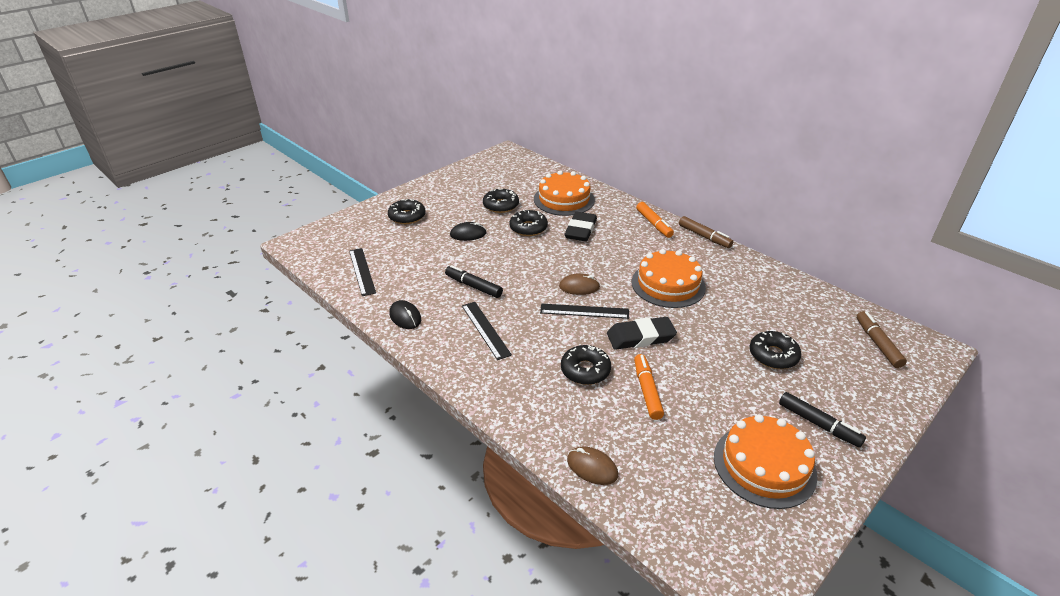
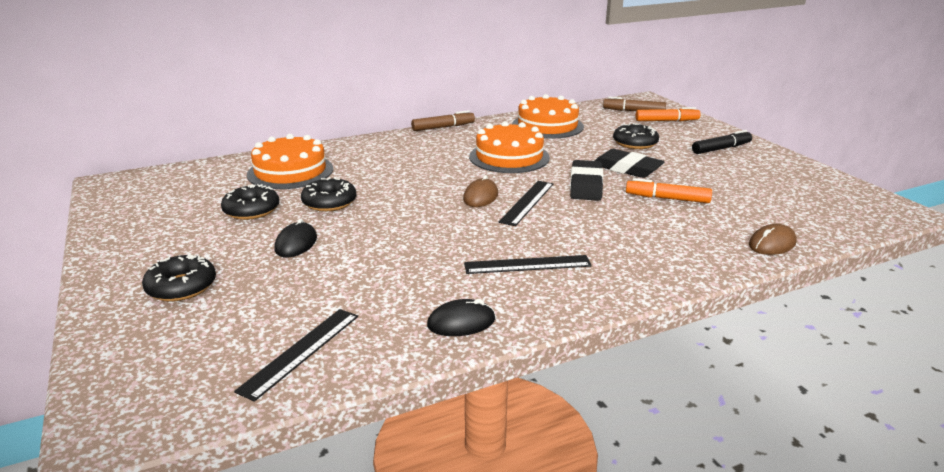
camera: 70 degrees left, 10 degrees down
(362, 271) = (301, 351): black ruler -> black ruler turned 60 degrees counterclockwise
(473, 286) = (428, 258): black marker -> none
(580, 230) = (369, 175): black eraser -> black eraser (626, 168)
(585, 370) = (627, 220): black donut -> none
(654, 224) = (397, 141): orange marker -> orange marker (666, 121)
(764, 465) = (766, 176): orange cake -> orange cake (547, 126)

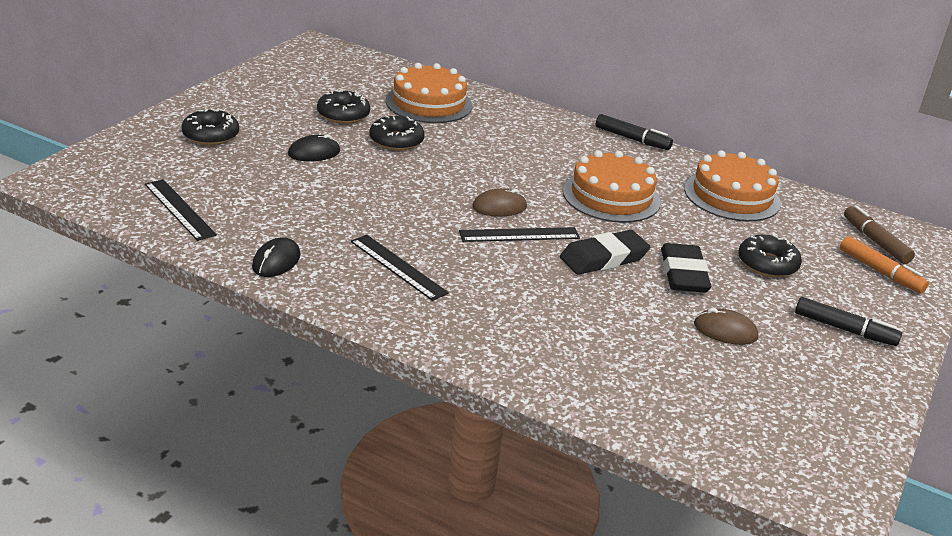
camera: 50 degrees right, 5 degrees up
(301, 351) = (179, 209): black ruler -> black ruler turned 60 degrees clockwise
(443, 127) = (632, 139): brown marker -> black marker
(461, 322) = (276, 261): black mouse -> black mouse turned 75 degrees clockwise
(667, 198) = (637, 316): orange marker -> none
(772, 244) = (609, 404): brown mouse -> brown mouse (725, 331)

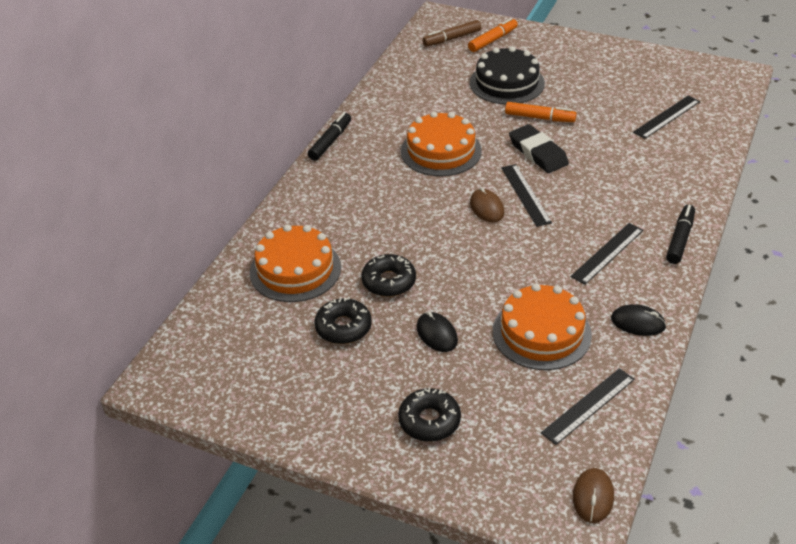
camera: 90 degrees left, 10 degrees up
(683, 274) = (539, 118): black eraser -> orange marker
(690, 383) = (666, 117): none -> black ruler
(725, 331) = (601, 103): brown mouse -> brown mouse (593, 497)
(732, 196) = (412, 94): orange cake -> orange cake (541, 333)
(767, 264) = (507, 83): black donut -> black cake
(844, 329) = (571, 59): black marker -> black marker (680, 239)

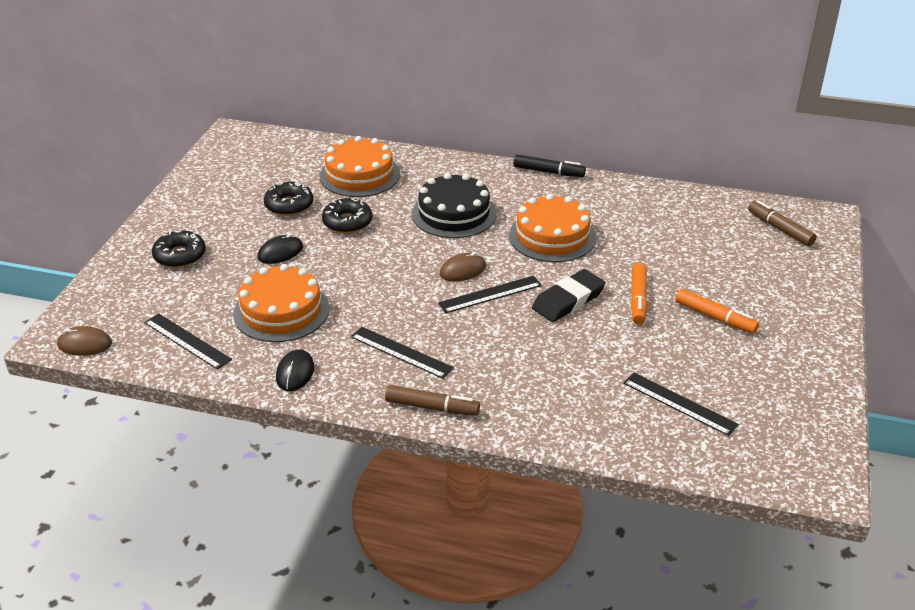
camera: 80 degrees right, 5 degrees down
(492, 40) = (793, 258): orange marker -> orange marker (715, 317)
(507, 83) = (702, 273): black cake -> black cake (454, 214)
(680, 239) = (432, 407): black marker -> brown marker

